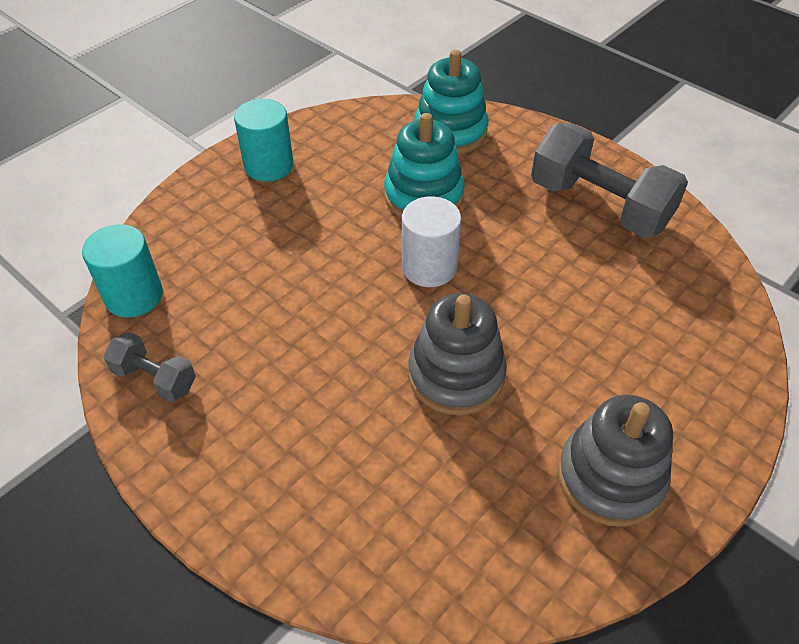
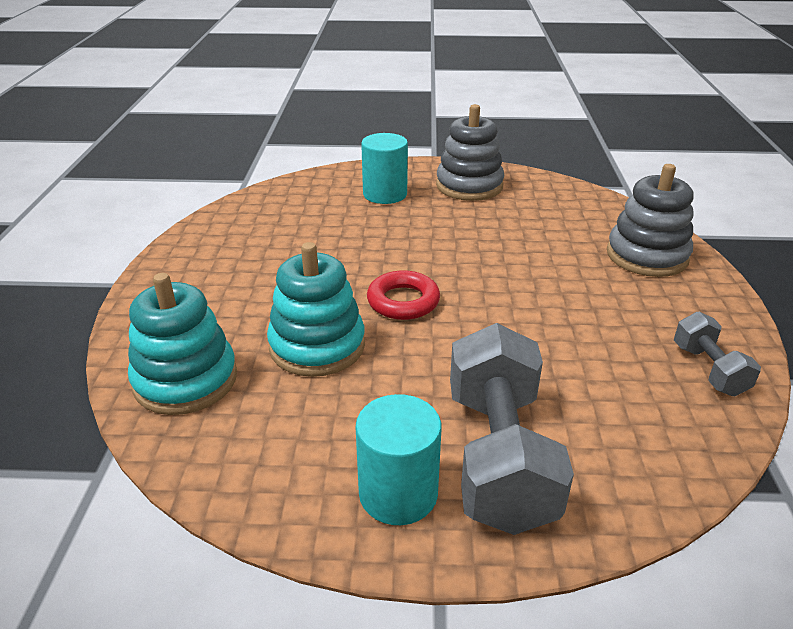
camera: 130 degrees left, 15 degrees down
(134, 296) = (689, 451): turquoise cylinder -> turquoise cylinder (385, 194)
(429, 267) = (403, 301): white cylinder -> red ring
(456, 375) = (481, 249): grey stacking toy -> grey stacking toy (647, 256)
(599, 205) = (229, 257): grey dumbbell -> grey dumbbell (498, 457)

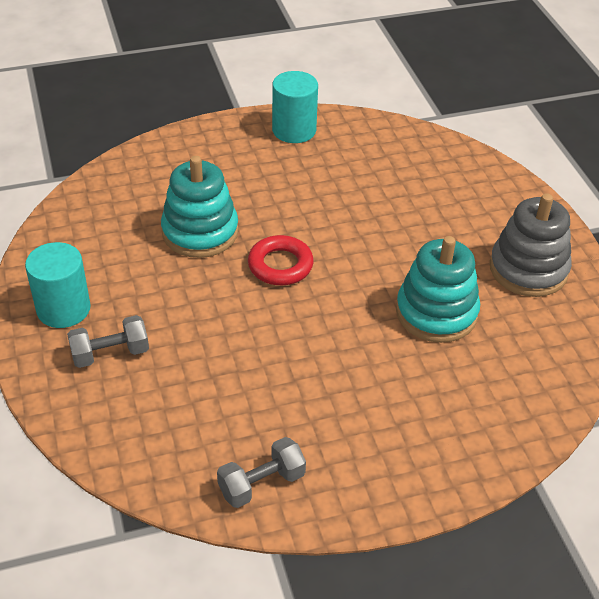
camera: 70 degrees right, 10 degrees up
(186, 380) = (139, 181): turquoise stacking toy -> turquoise stacking toy (436, 312)
(385, 194) = (466, 211): turquoise cylinder -> turquoise cylinder (294, 130)
(498, 457) = (110, 353): grey dumbbell -> grey dumbbell, size x0.51
(647, 256) = (453, 434): grey stacking toy -> none

